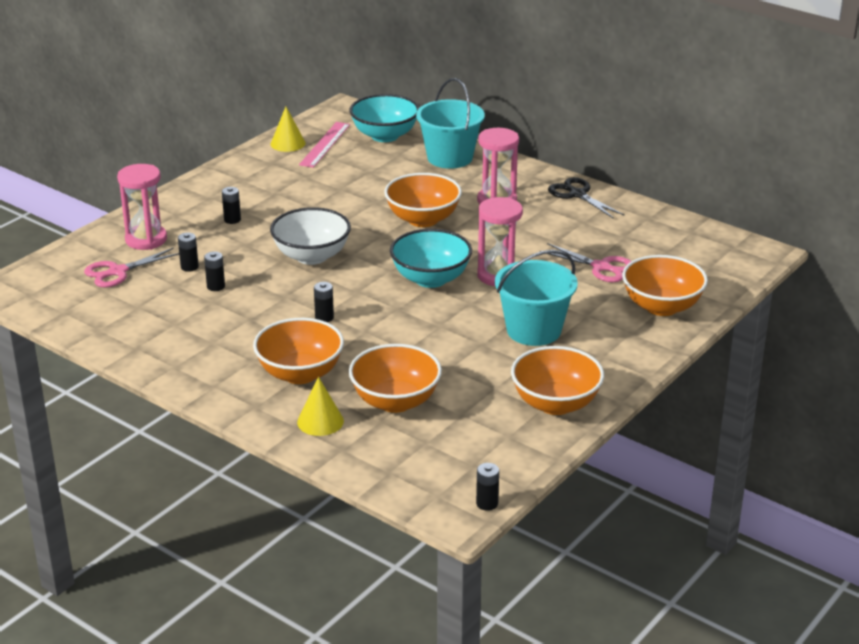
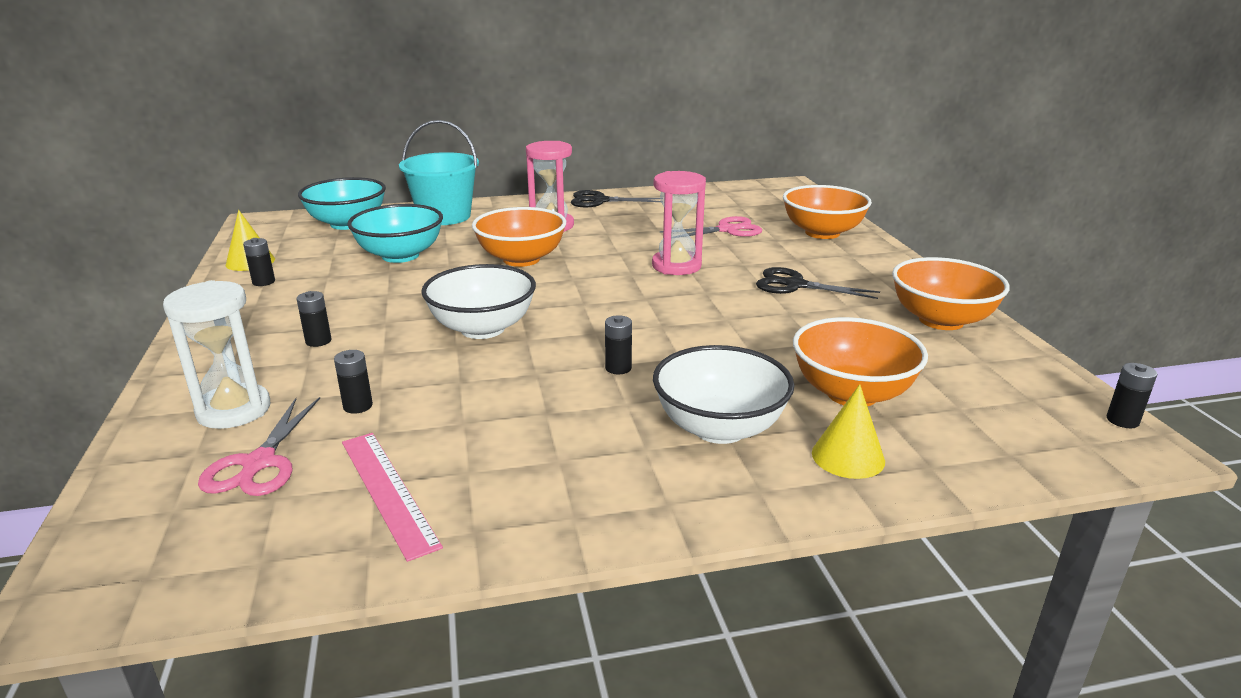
camera: 50 degrees left, 5 degrees down
(146, 240) = (234, 410): pink hourglass -> white hourglass
(216, 286) = (435, 406): black battery -> black battery (263, 282)
(300, 373) = (719, 428): orange bowl -> white bowl
(325, 144) = (296, 248): pink ruler -> pink ruler (388, 491)
(430, 279) = (633, 292): turquoise bowl -> turquoise bowl (400, 255)
(533, 330) = (794, 285): turquoise bucket -> black scissors

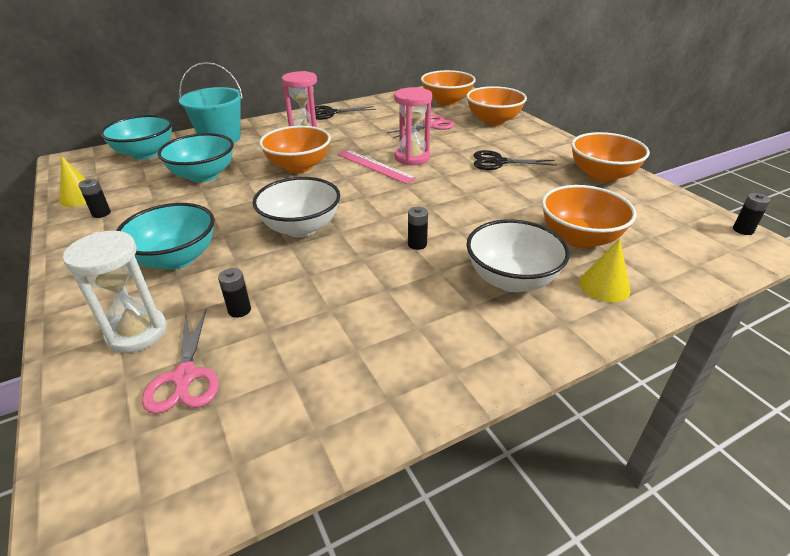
camera: 15 degrees left, 10 degrees up
(318, 341) = (176, 259): black battery -> turquoise bowl
(388, 491) = (304, 379): pink ruler -> pink ruler (375, 166)
(769, 202) = (446, 101): none -> orange bowl

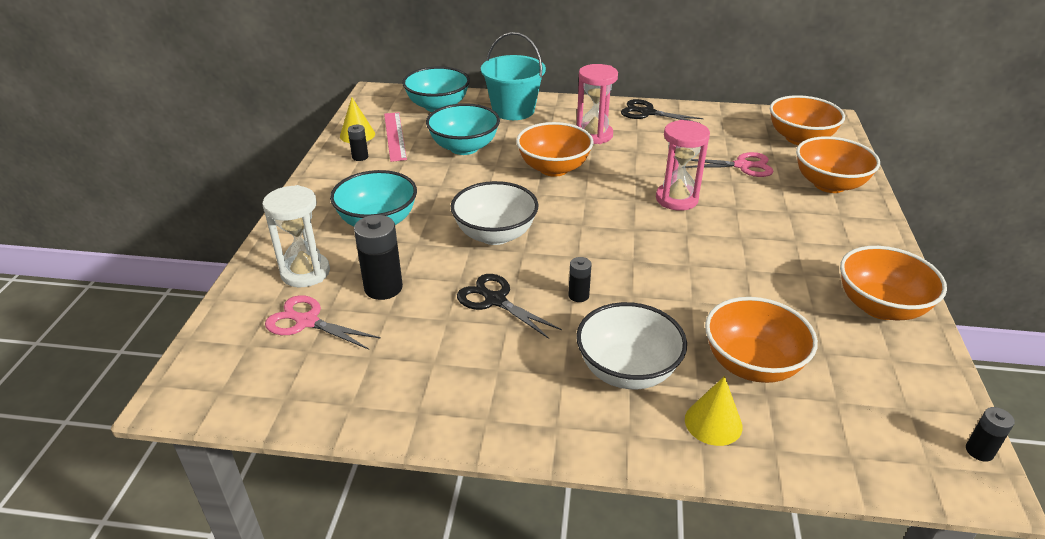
camera: 35 degrees right, 0 degrees up
(185, 377) = (307, 321): pink scissors -> pink scissors turned 90 degrees clockwise
(239, 310) = (383, 288): black battery -> black battery, size x1.86
(375, 166) = (627, 195): pink ruler -> pink ruler (395, 136)
(498, 162) = (768, 240): black scissors -> black scissors (495, 300)

